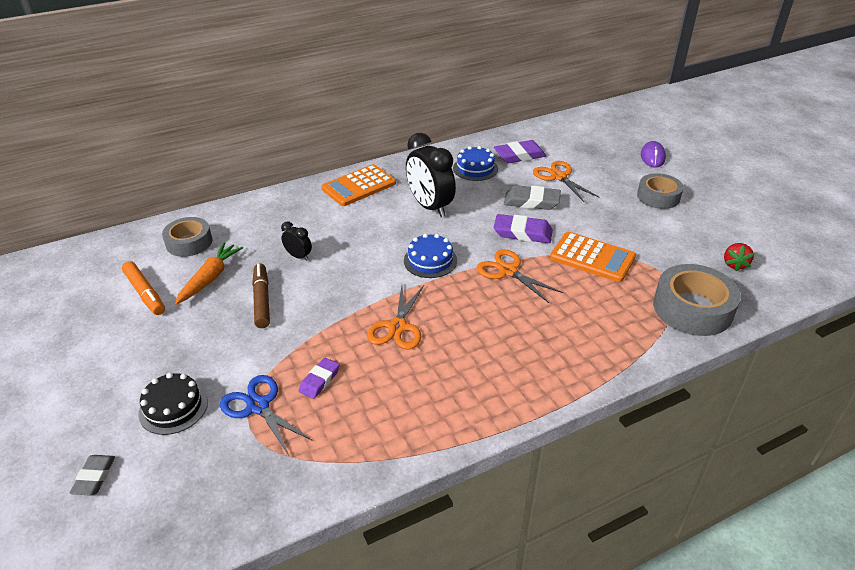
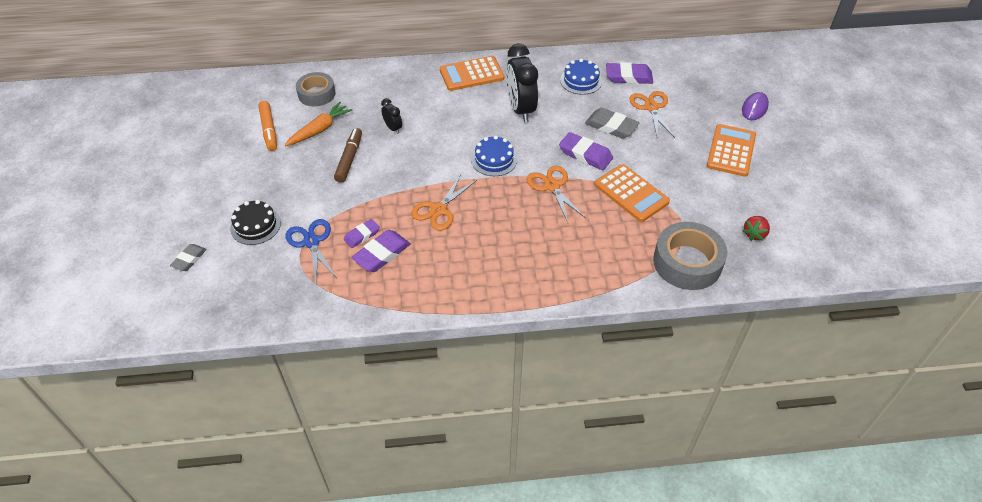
camera: 20 degrees right, 10 degrees up
(355, 395) = (381, 254): none -> purple eraser
(658, 196) = (731, 150): grey tape -> orange calculator

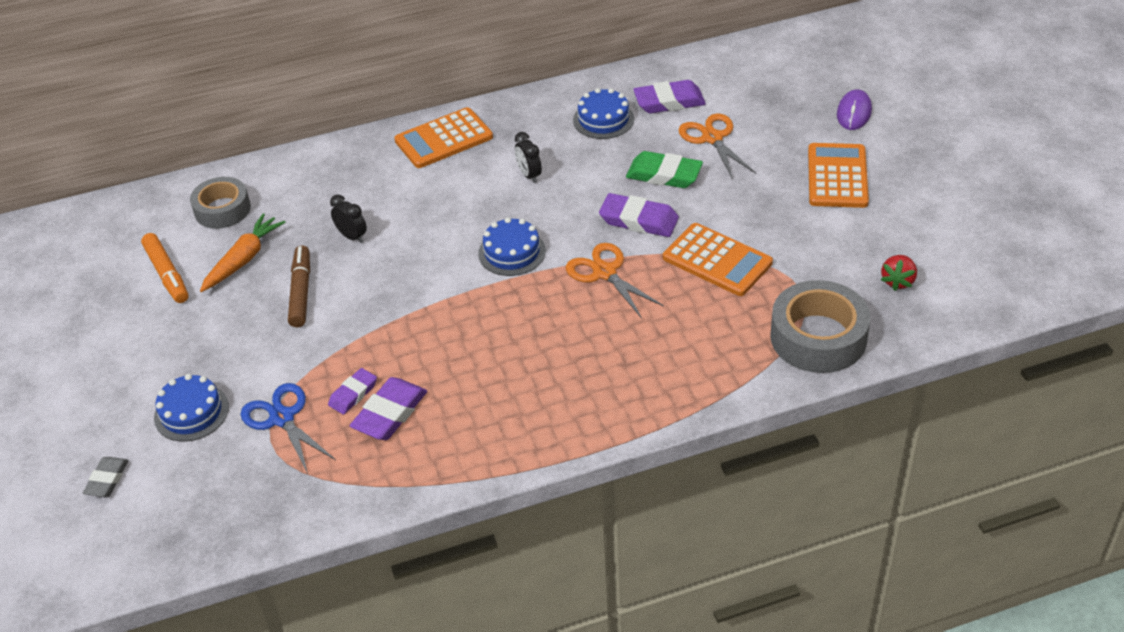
camera: 10 degrees left, 5 degrees down
(255, 225) = (191, 412): black cake -> blue cake
(439, 210) = (453, 337): orange scissors -> none
(520, 109) = (529, 175): black clock -> black clock, size x0.48
(611, 126) = (664, 175): grey eraser -> green eraser

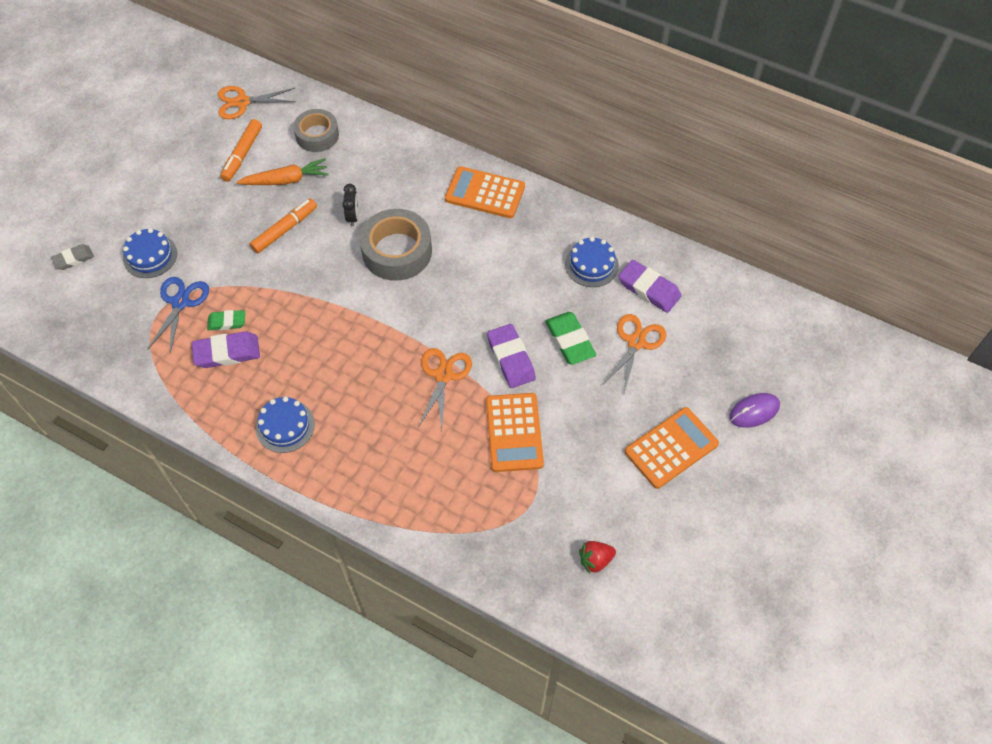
camera: 45 degrees right, 15 degrees up
(102, 240) = (242, 102): none -> orange scissors
(301, 292) = (285, 230): brown marker -> orange marker
(353, 394) = (227, 322): purple eraser -> green eraser
(512, 252) = (415, 310): blue cake -> blue cake (285, 426)
(529, 175) = (495, 265): black clock -> none
(818, 337) = (494, 545): grey tape -> grey tape (397, 251)

